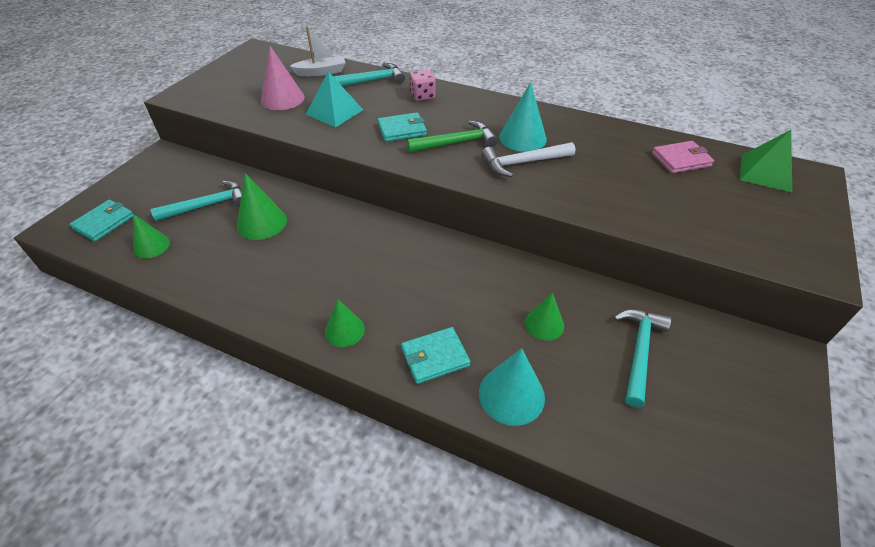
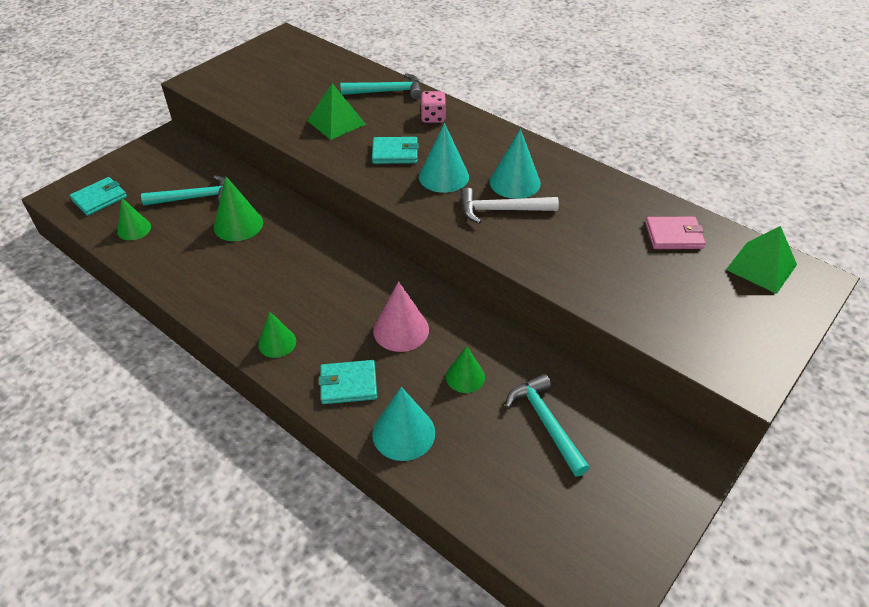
camera: 15 degrees right, 0 degrees up
(282, 99) = (291, 99): pink cone -> pink cone (401, 330)
(321, 72) = (340, 74): white boat -> none
(334, 112) = (336, 122): turquoise pyramid -> green pyramid
(456, 143) = (443, 176): green hammer -> turquoise cone
(639, 352) = (545, 422): turquoise hammer -> turquoise hammer turned 60 degrees counterclockwise

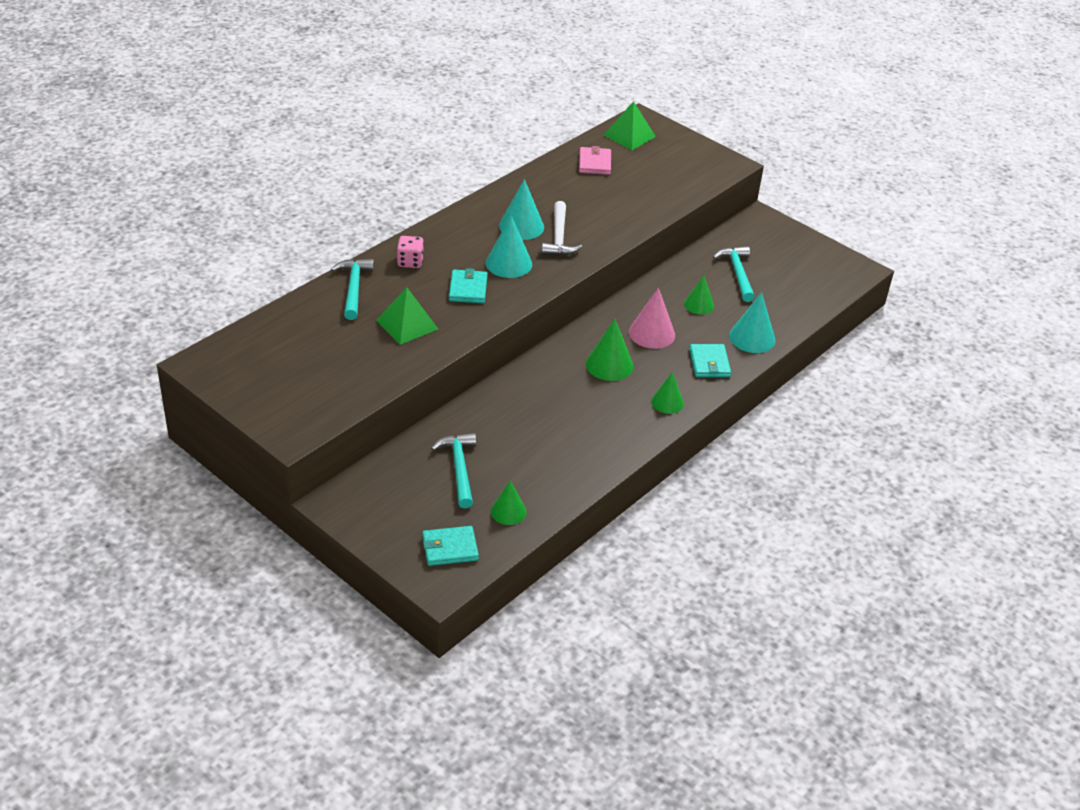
camera: 90 degrees left, 5 degrees down
(99, 198) = (450, 548): turquoise wallet -> turquoise wallet turned 60 degrees counterclockwise
(238, 224) = (508, 433): green cone -> green cone (609, 365)
(545, 422) = (737, 273): turquoise hammer -> turquoise hammer turned 105 degrees clockwise

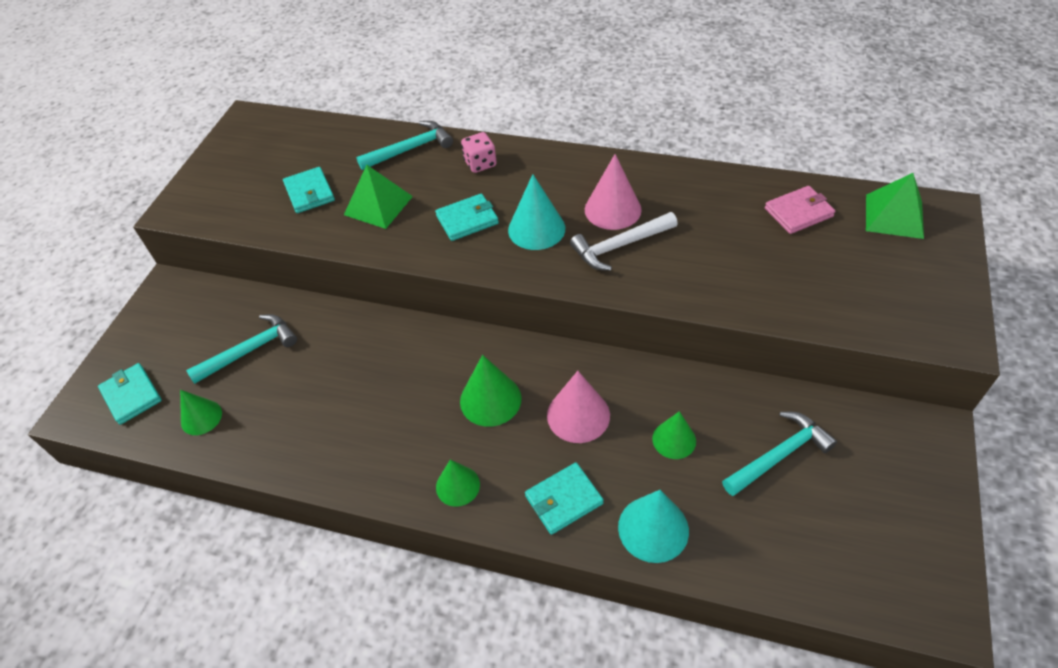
camera: 70 degrees right, 10 degrees up
(352, 354) = (309, 192): none -> turquoise wallet
(521, 226) = (612, 209): turquoise cone -> pink cone

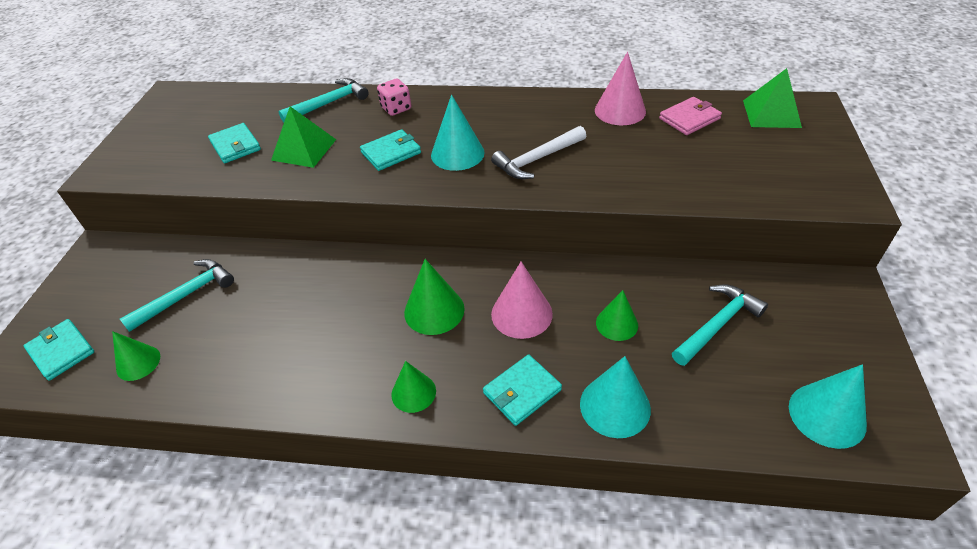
camera: 10 degrees left, 5 degrees down
(612, 209) = (524, 132): pink cone -> pink cone (620, 110)
(868, 570) = (827, 415): none -> turquoise cone

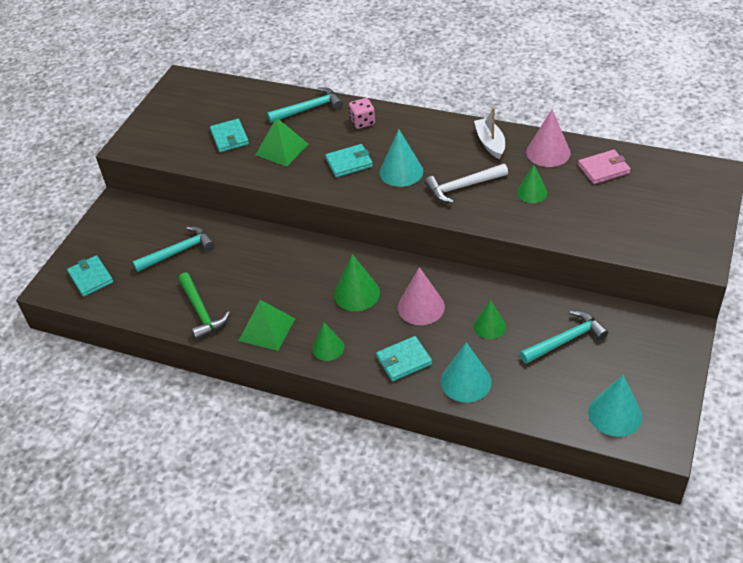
camera: 15 degrees right, 0 degrees up
(138, 363) = (142, 295): green cone -> green cone (532, 192)
(225, 372) = (201, 311): none -> green hammer
(551, 110) = (490, 143): none -> white boat
(771, 114) = (676, 175): green pyramid -> green pyramid (267, 329)

